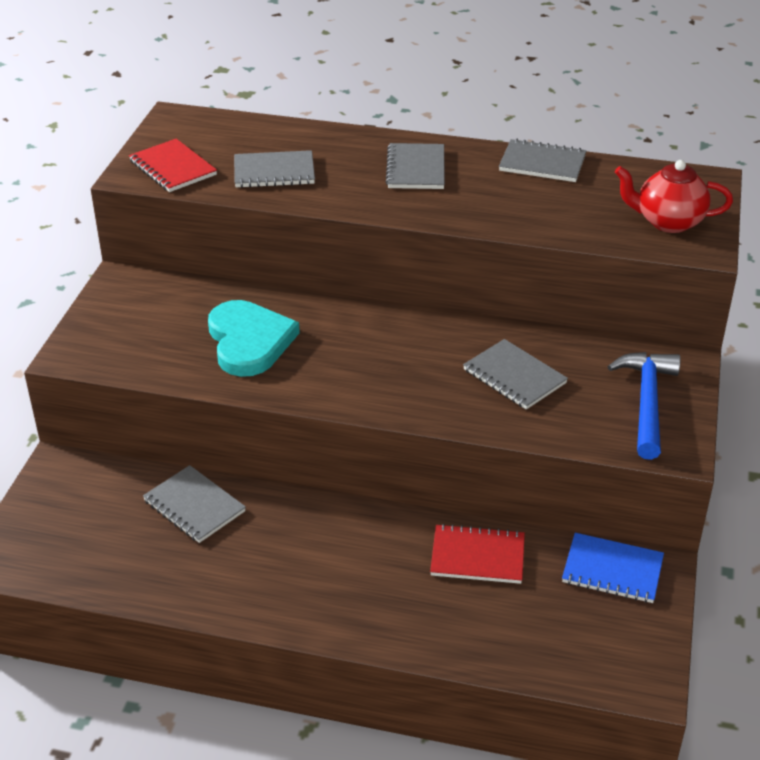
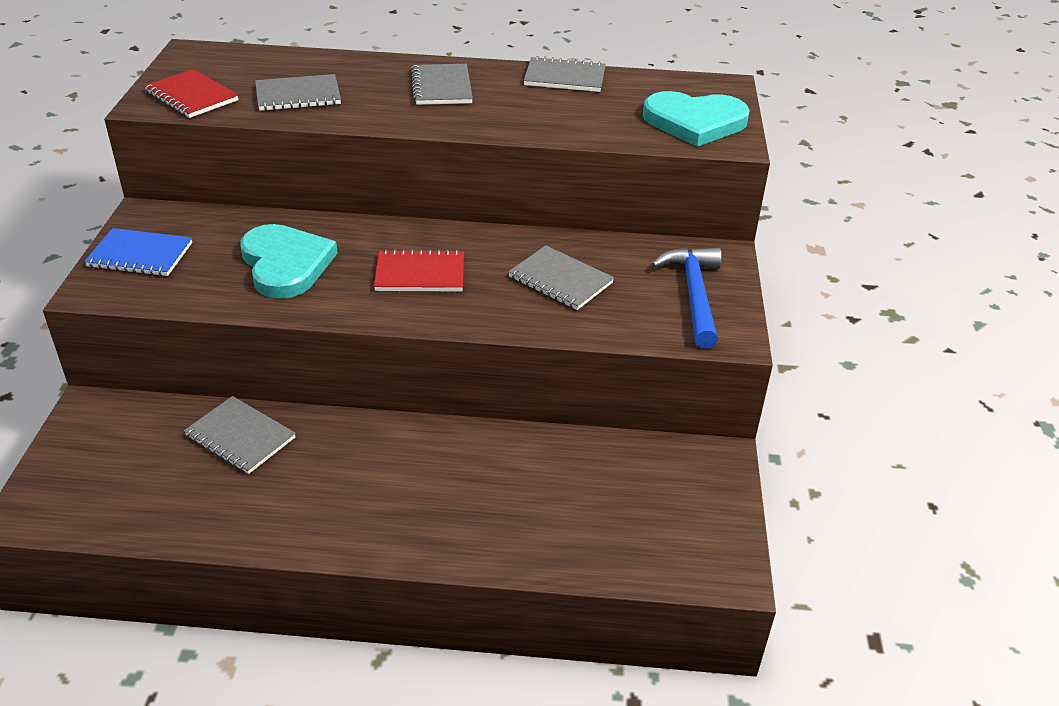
camera: 10 degrees left, 0 degrees up
(477, 556) = (541, 462): red notebook -> red notebook (420, 274)
(612, 570) = (676, 463): blue notebook -> blue notebook (140, 255)
(668, 222) = (695, 122): red teapot -> turquoise heart

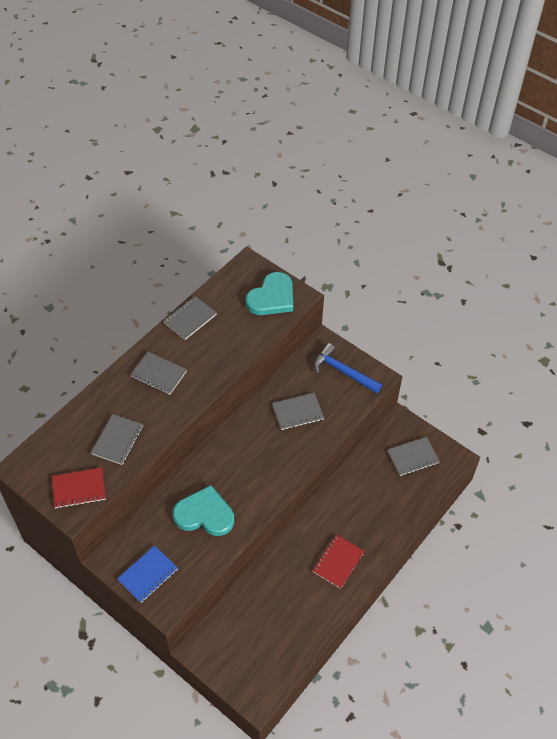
camera: 55 degrees left, 15 degrees up
(240, 437) = (265, 592): grey notebook -> grey notebook (413, 457)
(420, 274) = (253, 463): red notebook -> red notebook (338, 562)

